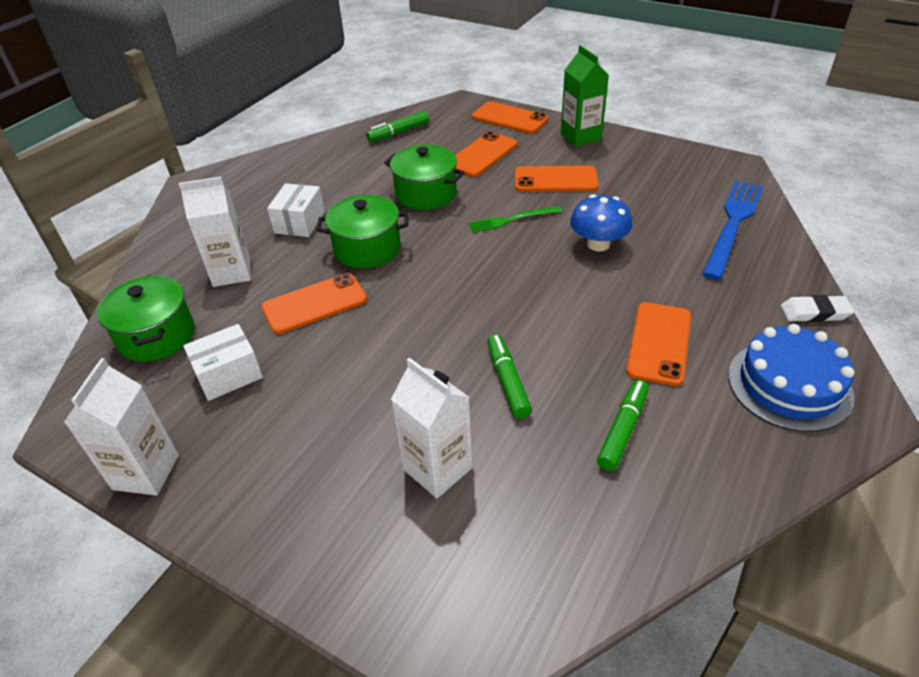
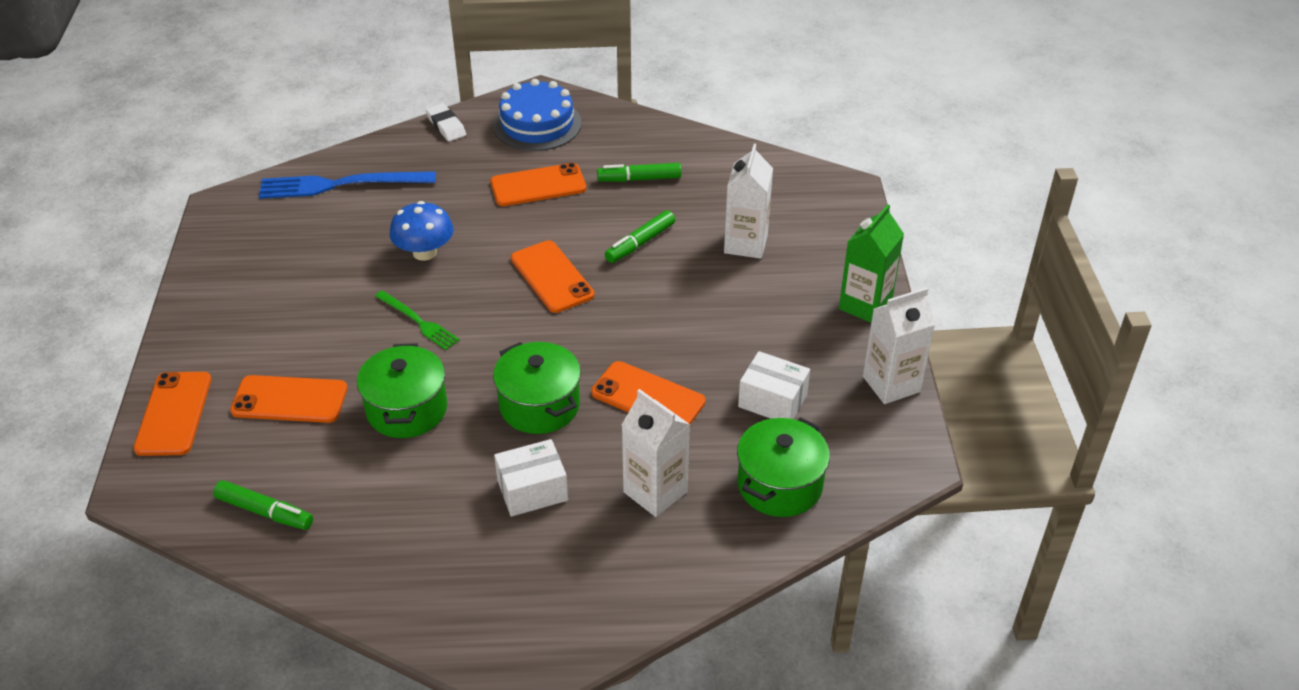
camera: 125 degrees left, 0 degrees up
(555, 180) = (318, 318): orange phone -> orange phone (552, 277)
(580, 137) = (202, 331): green carton -> green carton (865, 305)

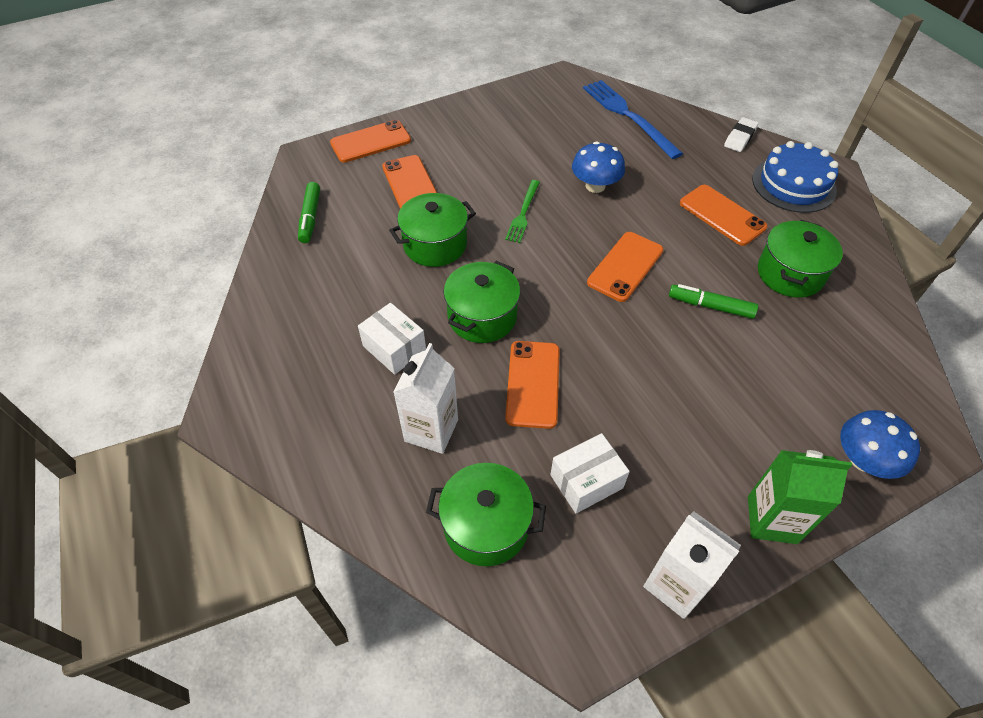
camera: 65 degrees right, 10 degrees up
(639, 179) = (790, 274): green marker -> green pot
(745, 244) = (774, 383): white carton -> none
(772, 401) = (586, 481): white box -> white box turned 60 degrees clockwise
(842, 231) = (863, 460): none -> blue mushroom

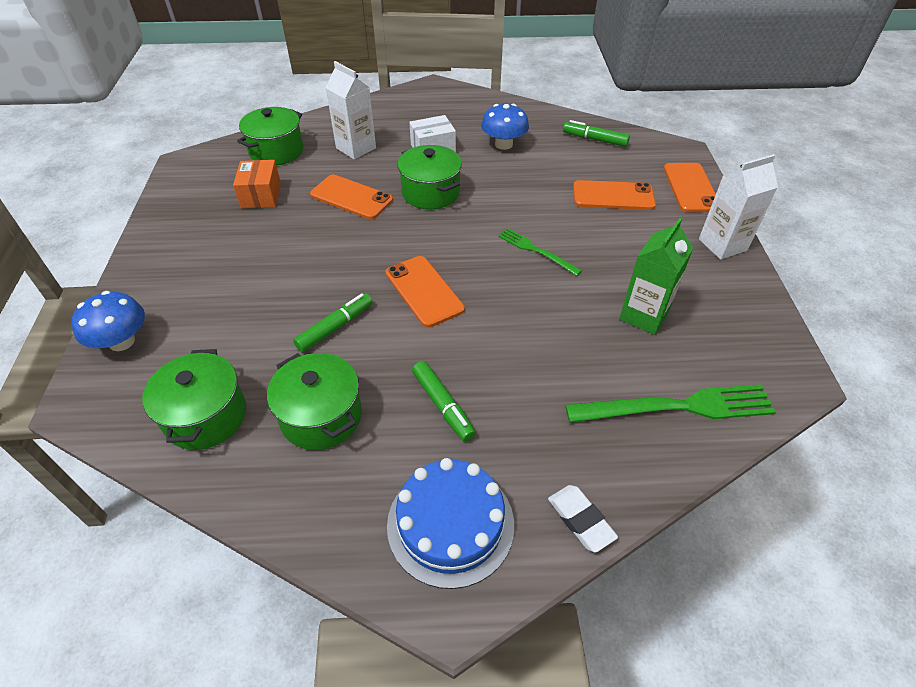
camera: 115 degrees right, 5 degrees down
(435, 244) = (525, 190): green pot -> green pot (206, 416)
(586, 481) = (261, 195): white box -> orange box
(595, 186) = (550, 317): blue mushroom -> blue mushroom (503, 144)
(628, 116) = (677, 407): blue fork -> green fork
(676, 584) = (167, 206): white carton -> white carton (722, 245)
(722, 215) = (443, 405): orange phone -> green marker
(772, 519) = (148, 264): green carton -> green carton (644, 315)

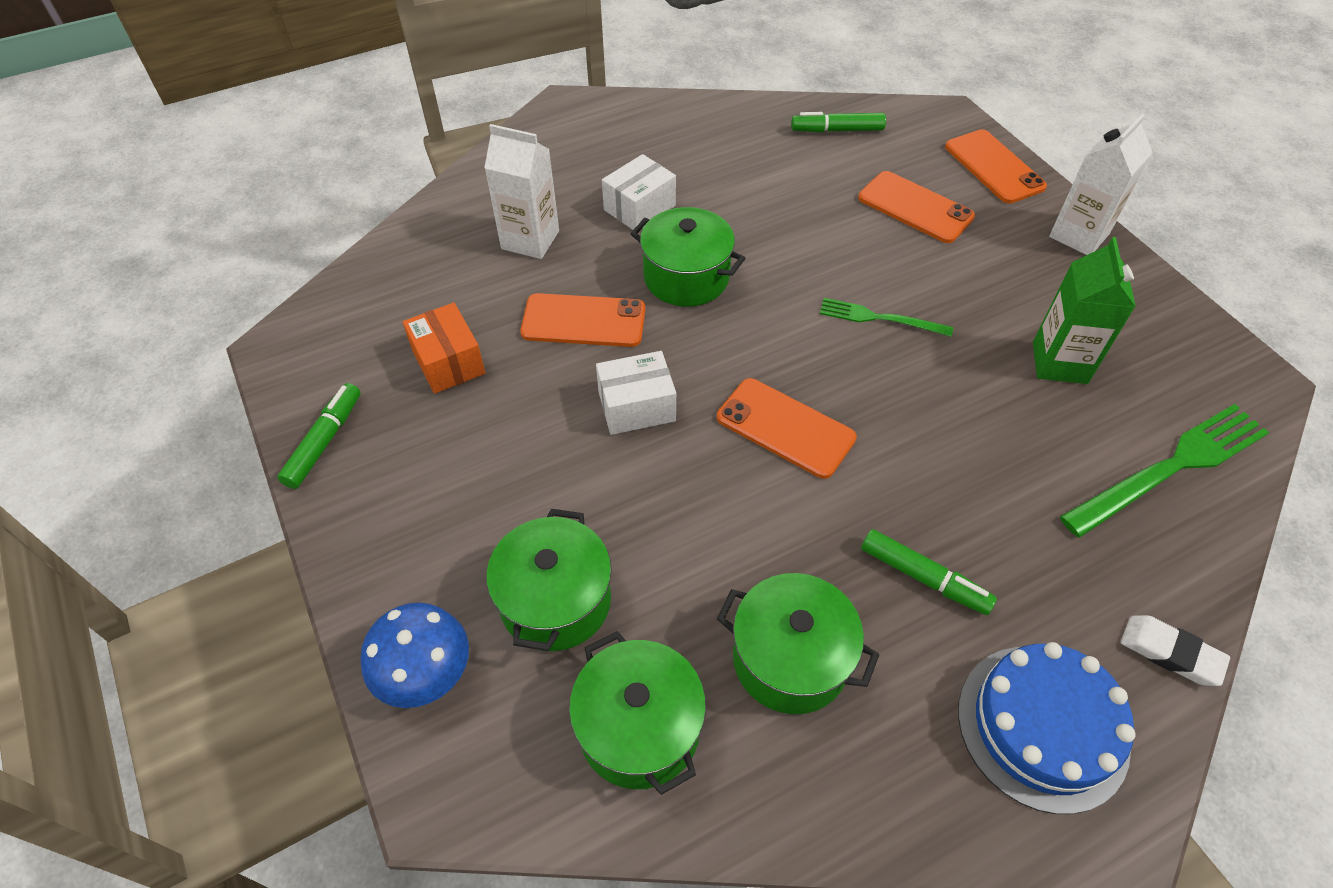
camera: 25 degrees left, 5 degrees up
(276, 151) = (415, 281): green pot -> green pot (555, 601)
(335, 327) = (712, 526): green marker -> green marker (325, 441)
(344, 250) = (636, 406): none -> white box
(503, 144) = (728, 172): blue mushroom -> none
(613, 196) = (915, 207): orange phone -> orange phone turned 60 degrees clockwise

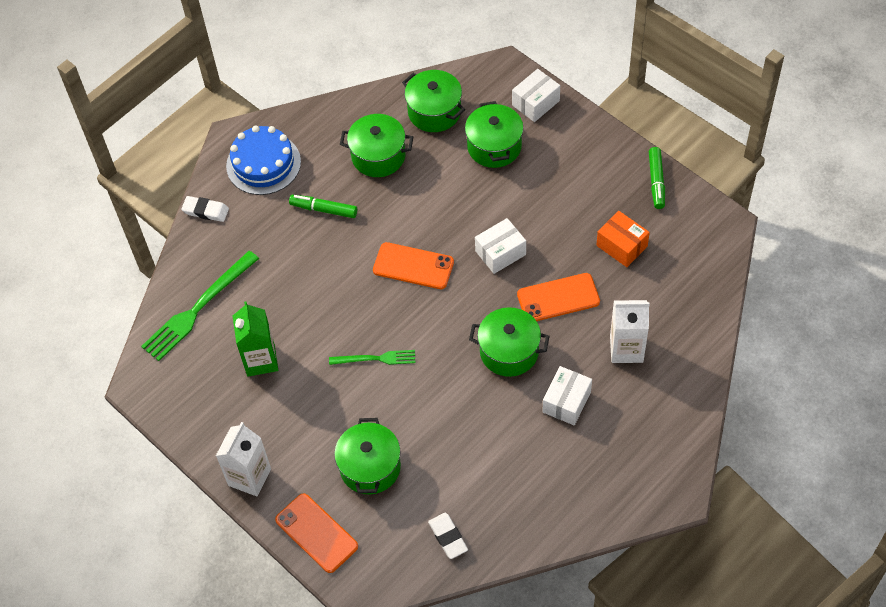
camera: 165 degrees right, 5 degrees up
(425, 672) = (535, 103): blue mushroom -> white box
(837, 130) = (448, 537): green marker -> white eraser
(915, 207) = (370, 467): orange phone -> green pot

